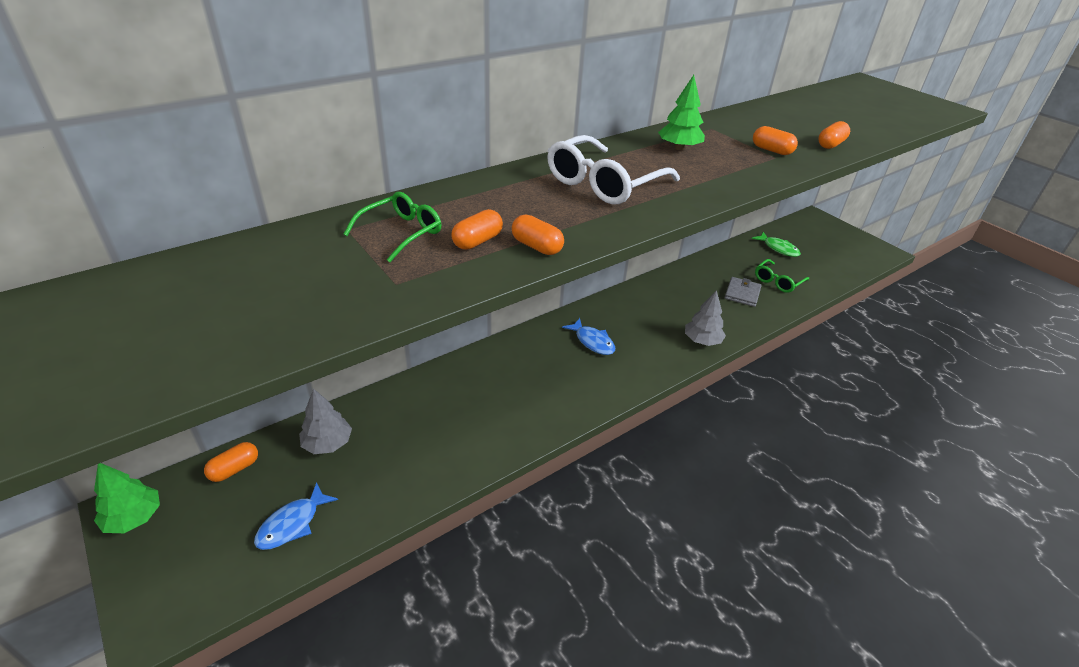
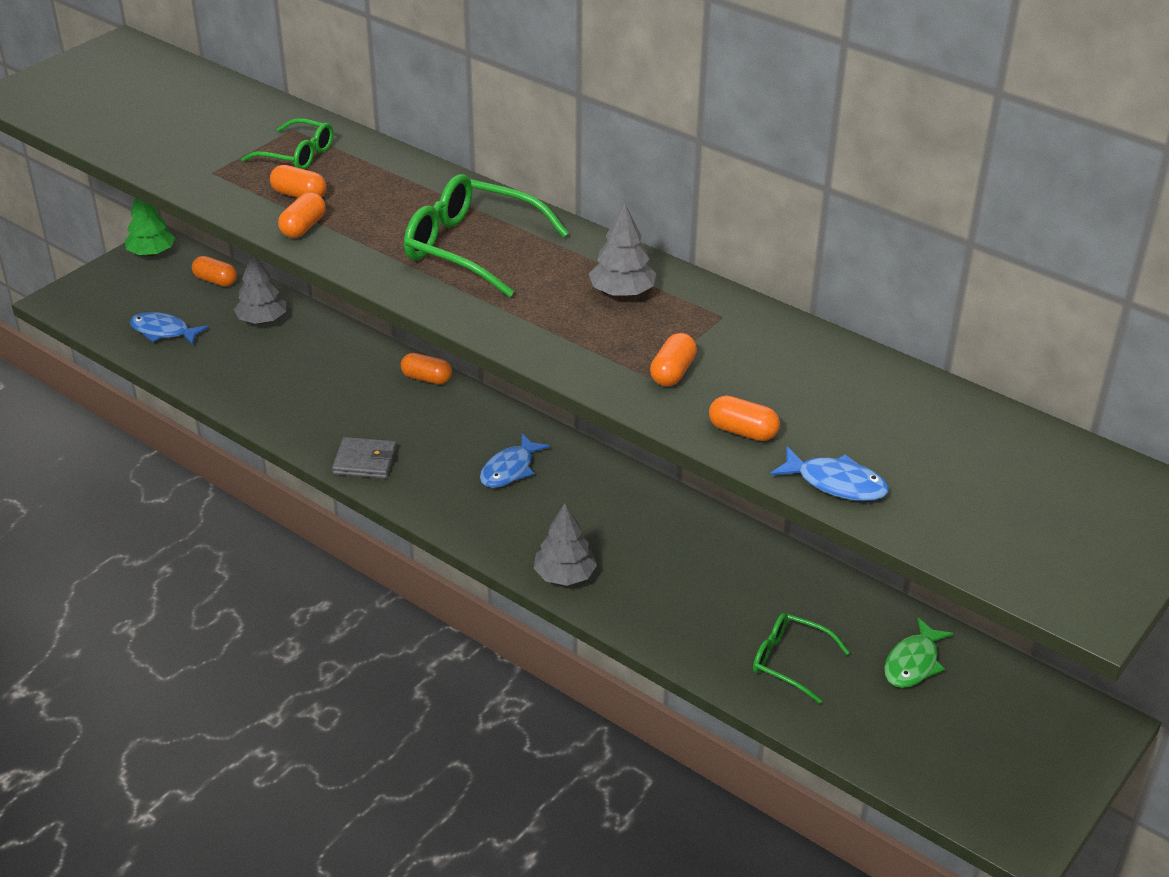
camera: 75 degrees right, 0 degrees up
(471, 360) = (426, 378): none -> orange capsule
(604, 183) = (472, 248): white glasses -> green glasses
(679, 148) = (622, 292): green tree -> grey tree
(742, 294) = (721, 615): grey wallet -> grey wallet (365, 461)
(874, 134) = (836, 483): none -> blue fish

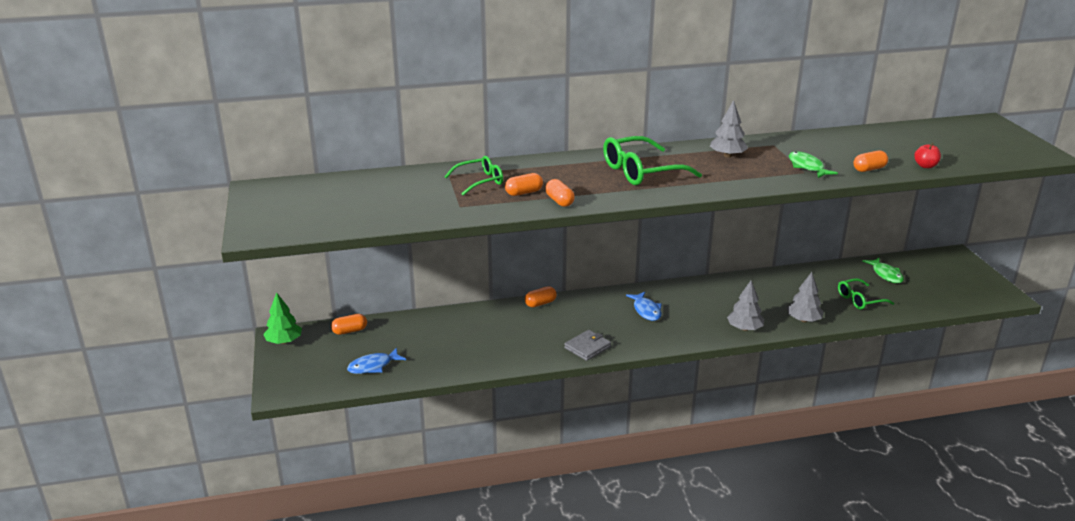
camera: 50 degrees left, 10 degrees down
(262, 320) = (413, 330): grey tree -> grey tree (803, 320)
(672, 372) = (807, 167): orange capsule -> green fish
(836, 483) = (925, 166): blue fish -> red apple

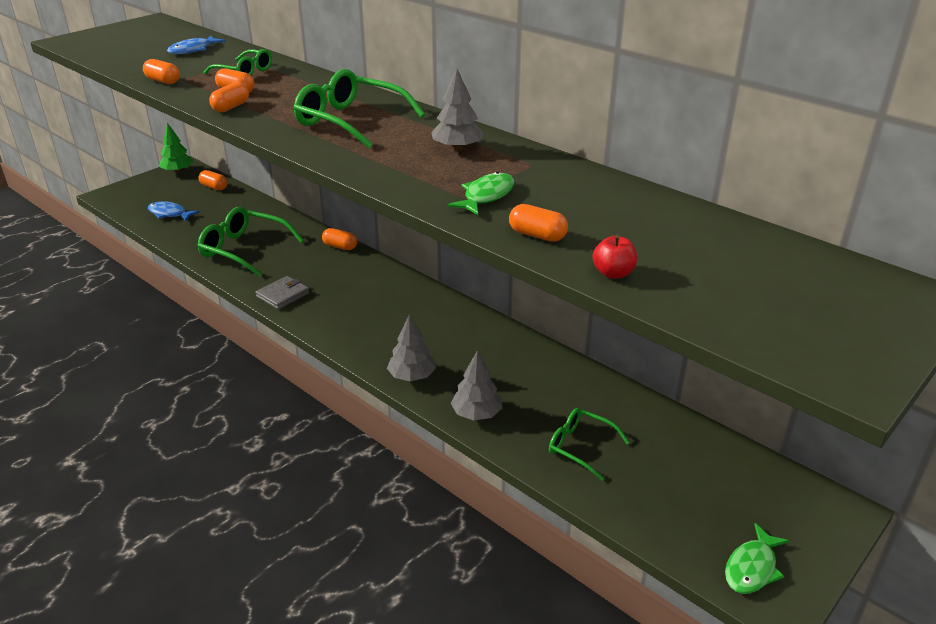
camera: 55 degrees right, 5 degrees up
(456, 213) = (163, 81): none -> orange capsule
(492, 345) = (244, 249): none -> green glasses
(587, 347) = (283, 295): grey wallet -> grey wallet turned 60 degrees counterclockwise
(646, 310) = (386, 304): blue fish -> blue fish (193, 50)
(886, 274) = (681, 453): green fish -> green fish (752, 568)

